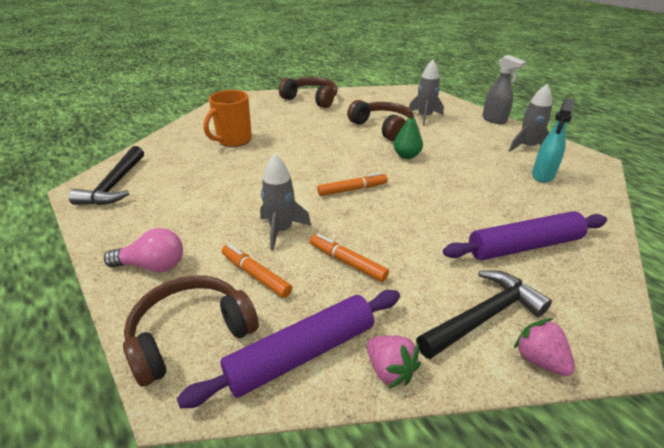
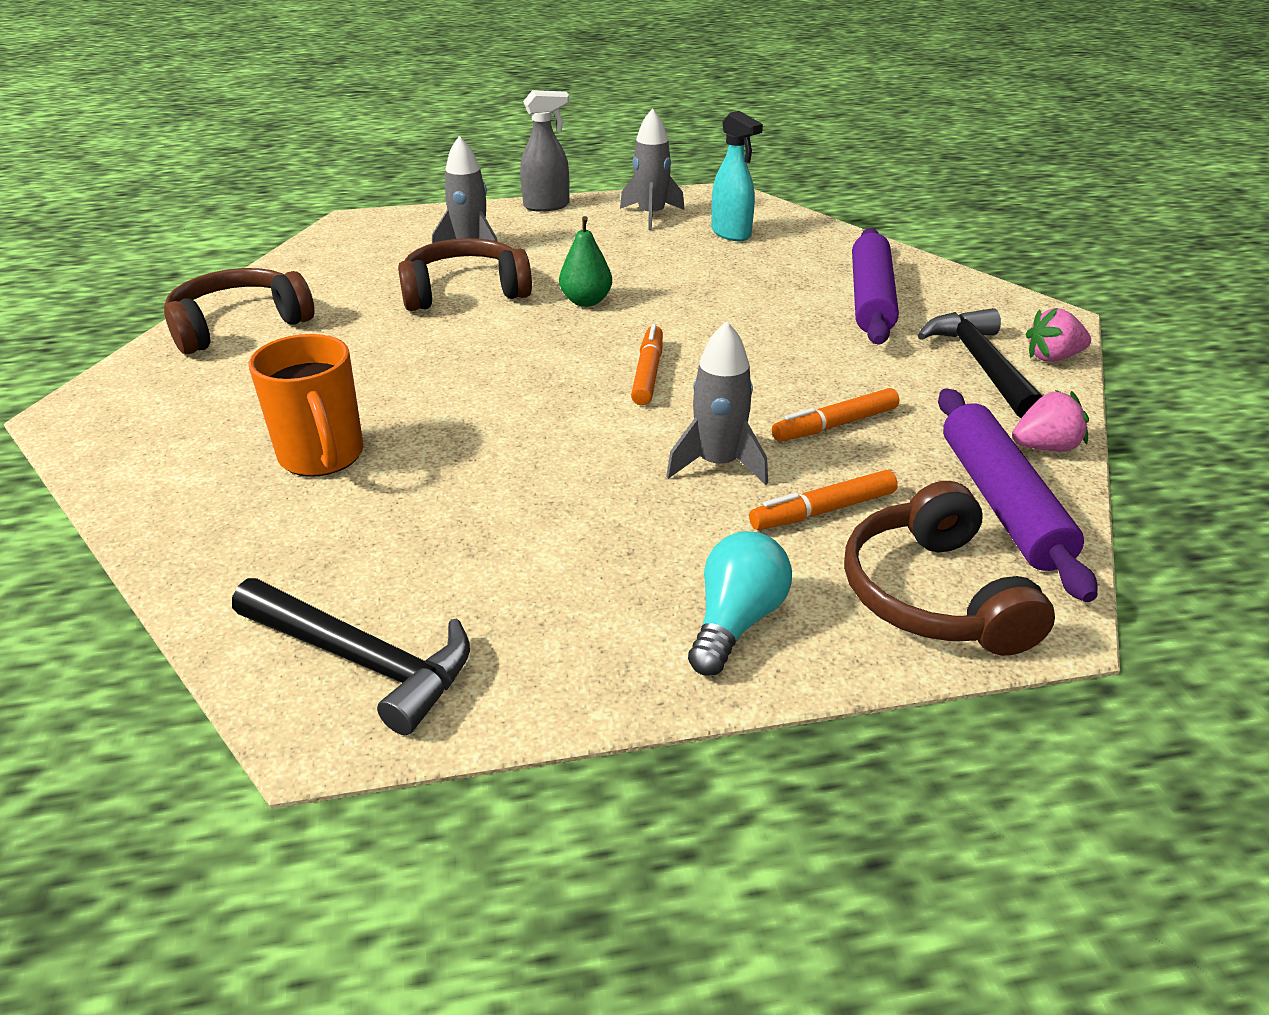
camera: 65 degrees left, 0 degrees up
(153, 266) = (736, 621): pink light bulb -> turquoise light bulb

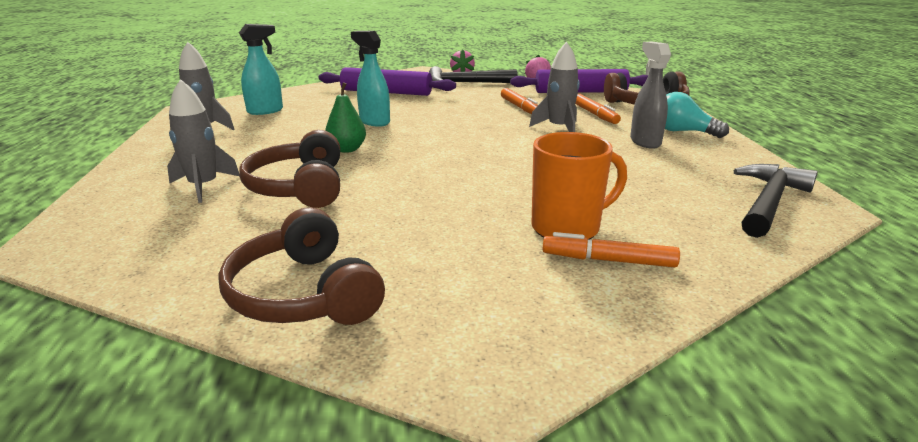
camera: 85 degrees left, 10 degrees down
(547, 206) = (135, 159): grey spray bottle -> grey spray bottle (645, 142)
(647, 373) = (459, 137): orange marker -> orange marker (608, 260)
(706, 306) = (374, 122): none -> turquoise spray bottle

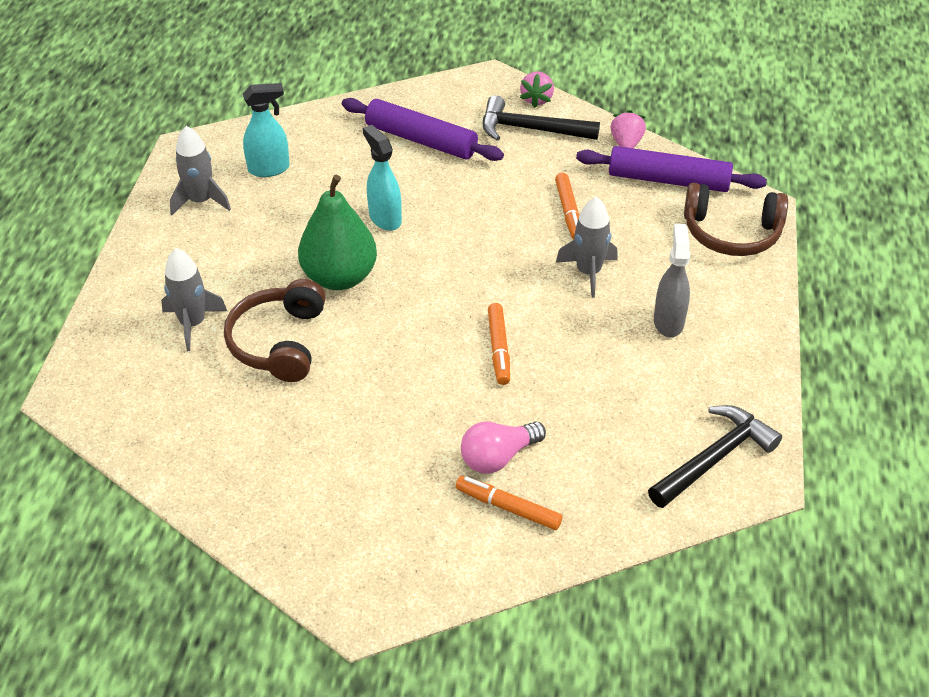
camera: 15 degrees right, 20 degrees up
(304, 294) = (257, 495): brown headphones -> none
(347, 149) = (339, 277): green pear -> green pear, size x1.80
(567, 228) = (498, 457): orange mug -> pink light bulb
(595, 114) = (650, 246): orange marker -> orange marker (499, 349)
(683, 132) = (728, 307): turquoise light bulb -> none

